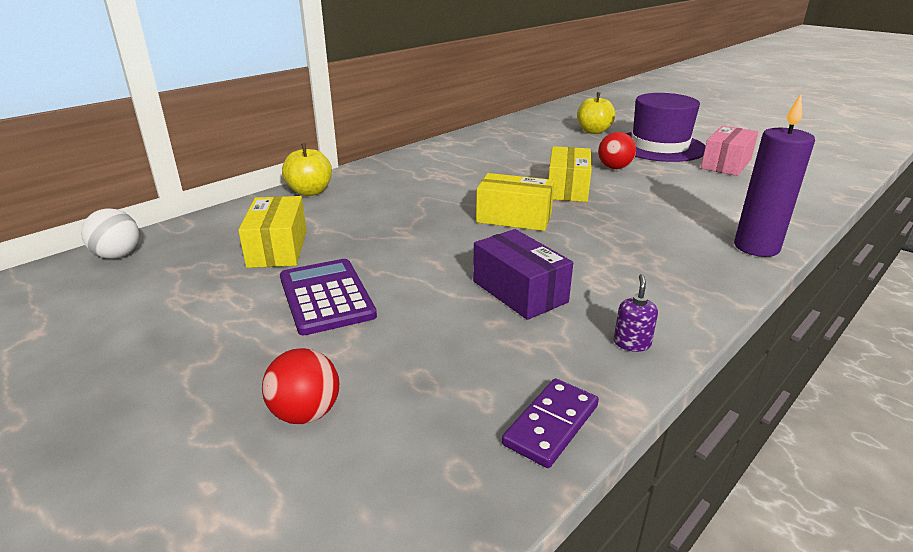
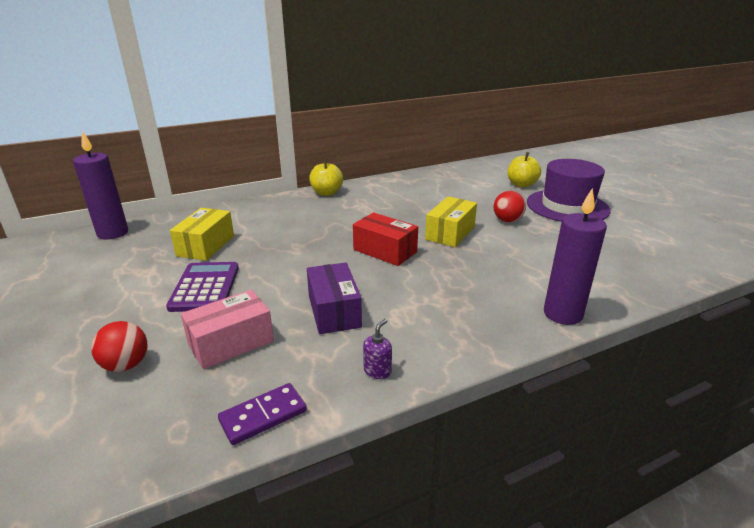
camera: 20 degrees right, 0 degrees up
(118, 255) = (113, 233): white ball -> purple candle
(310, 192) = (261, 206): yellow apple -> yellow apple (326, 193)
(514, 218) = (385, 251): yellow box -> red box
(726, 164) = (614, 232): pink box -> pink box (231, 343)

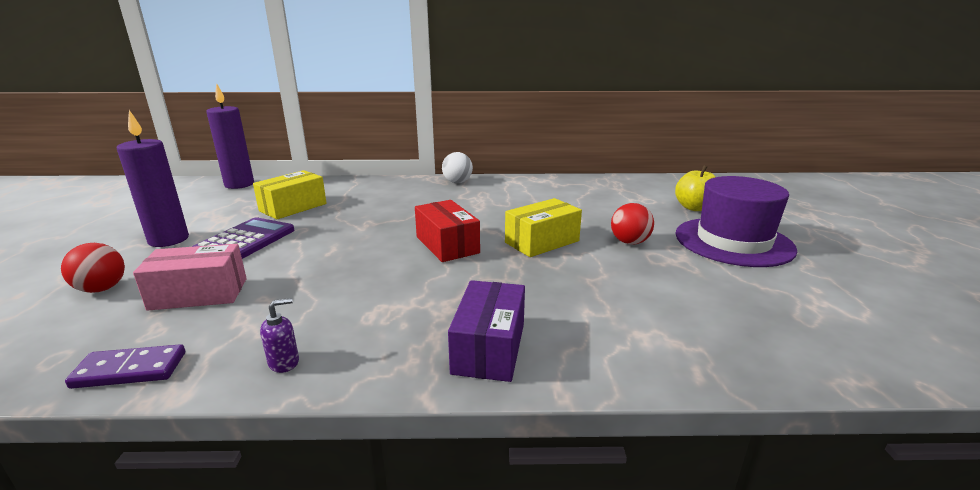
camera: 25 degrees right, 5 degrees down
(326, 193) = (457, 182): yellow apple -> white ball
(334, 311) = (322, 290): purple box -> purple box (489, 348)
(562, 314) = (578, 366): purple candle -> purple candle (168, 240)

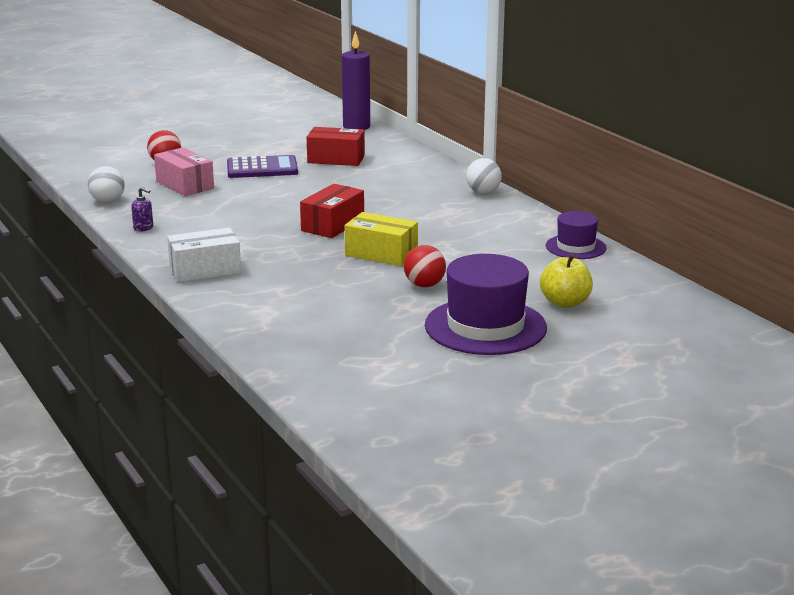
camera: 60 degrees right, 0 degrees up
(130, 370) = (107, 201): purple domino -> white ball
(168, 240) = (238, 150): purple candle -> none
(293, 207) = (336, 159): yellow box -> red box
(489, 348) = (205, 270): purple box -> white box
(593, 183) = (576, 247): none -> purple hat

